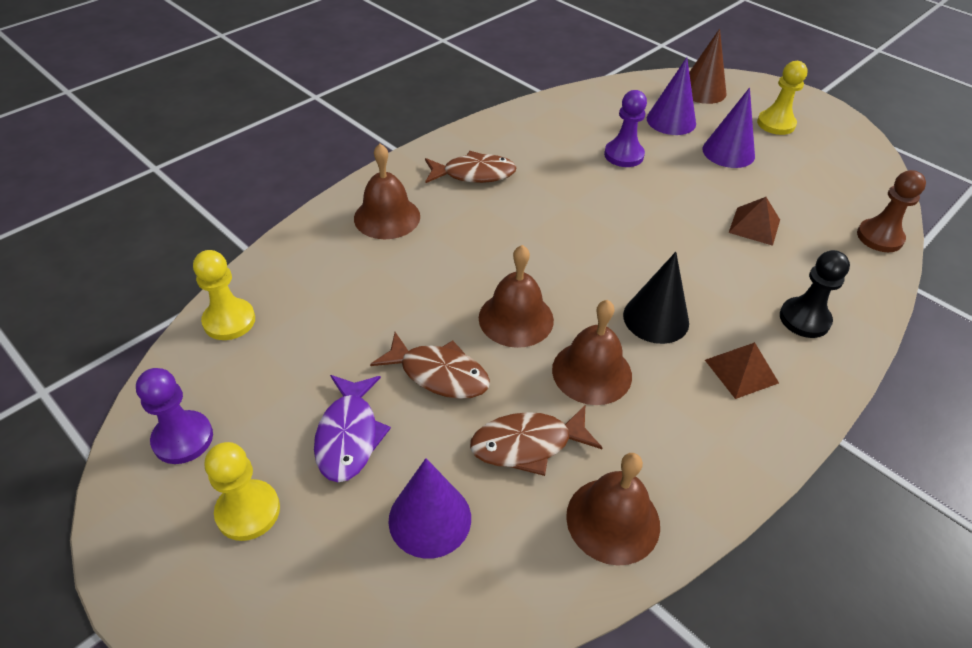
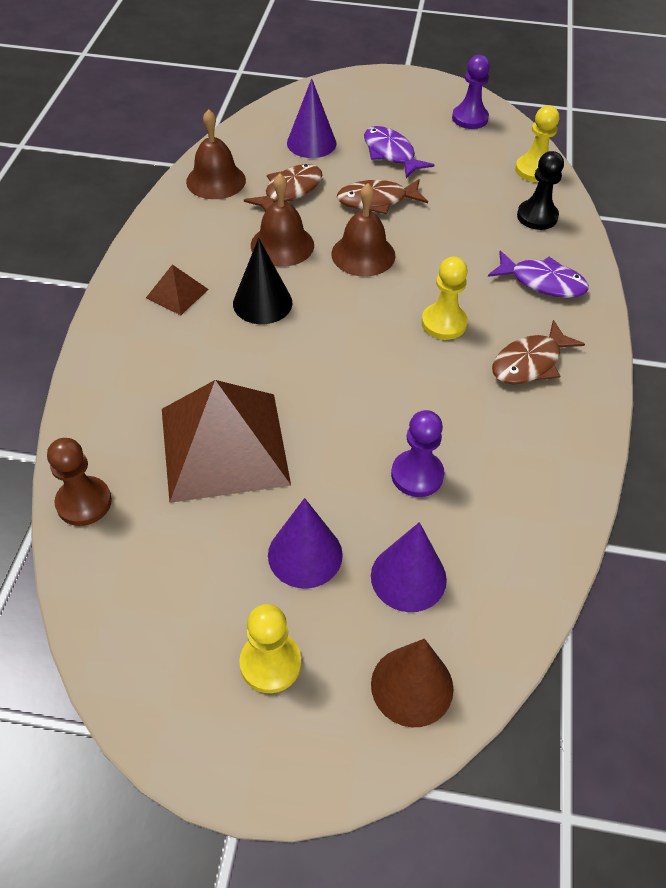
camera: 145 degrees right, 5 degrees up
(248, 511) = (400, 111): yellow pawn -> yellow pawn (444, 323)
(387, 217) = (542, 282): brown bell -> purple fish
(754, 226) = (224, 445): brown pyramid -> brown pyramid, size x2.27
(804, 319) = (140, 361): black pawn -> black pawn (537, 216)

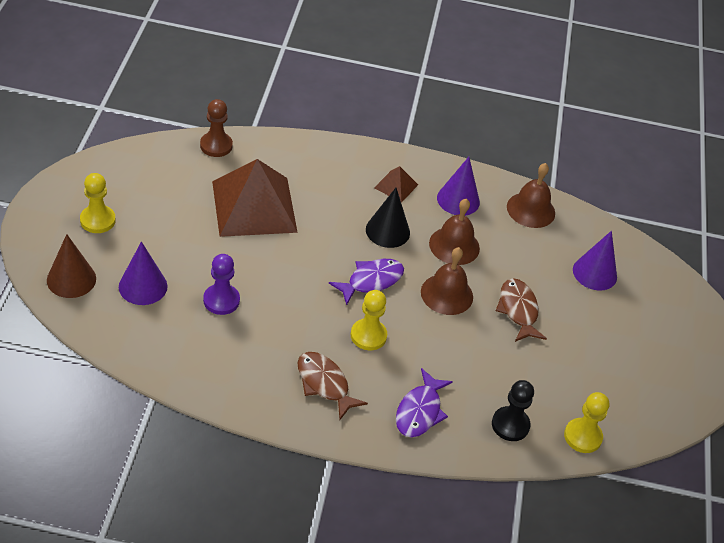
camera: 85 degrees right, 5 degrees down
(289, 191) = (523, 254): brown fish -> none
(305, 554) = (166, 239): purple cone -> purple cone (458, 200)
(391, 154) = (589, 328): purple fish -> purple fish (371, 281)
(470, 118) = (661, 398): purple pawn -> none

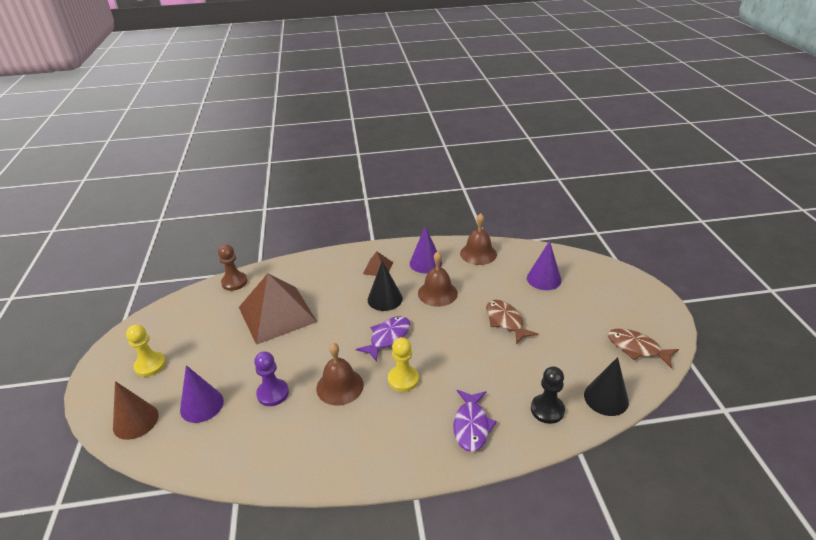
camera: 10 degrees left, 10 degrees down
(324, 384) = (384, 432): brown fish -> brown fish (637, 348)
(447, 294) = (448, 328): brown bell -> brown bell (340, 386)
(582, 436) = (606, 398): yellow pawn -> black cone

